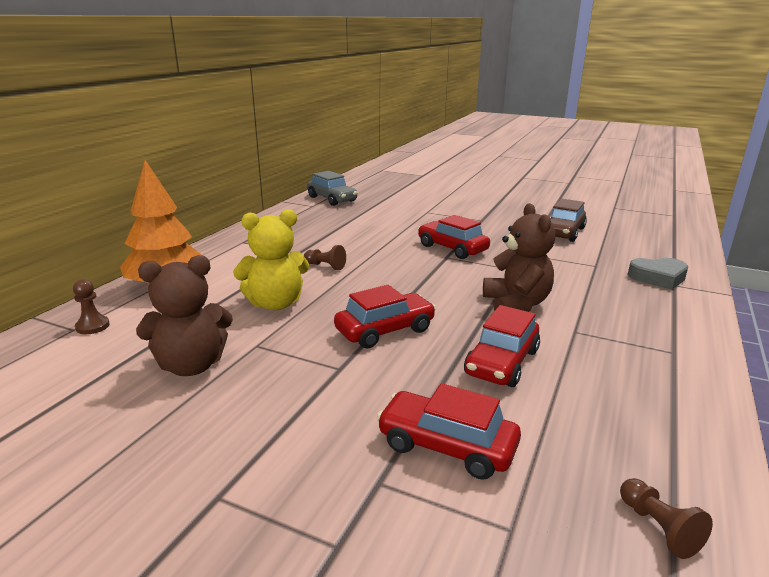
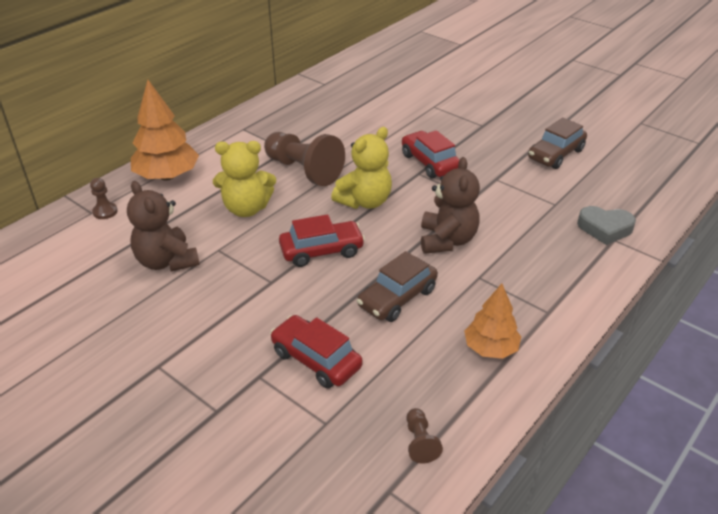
camera: 15 degrees right, 15 degrees up
(191, 366) = (167, 261): brown teddy bear -> brown teddy bear turned 60 degrees clockwise
(325, 266) = (304, 170): brown pawn -> brown pawn, size x2.23
(332, 199) = (347, 76): grey car -> none
(406, 283) = (365, 201): none -> yellow teddy bear
(502, 362) = (397, 298): red car -> brown car
(646, 396) = (490, 348): none -> orange tree

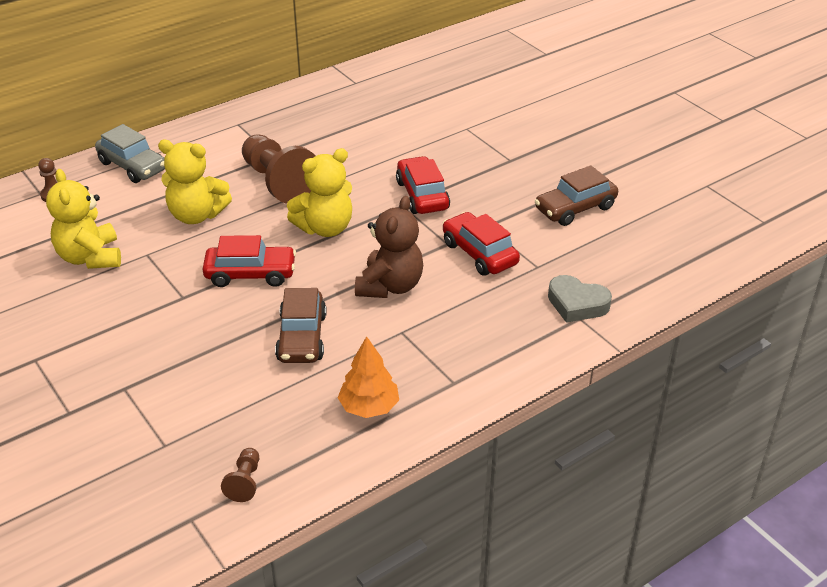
camera: 15 degrees right, 0 degrees up
(167, 176) = (133, 166): orange tree -> grey car
(167, 261) = (90, 257): brown teddy bear -> yellow teddy bear
(316, 360) = (186, 383): red car -> red car (479, 253)
(397, 298) = (302, 337): brown car -> brown car turned 60 degrees counterclockwise

